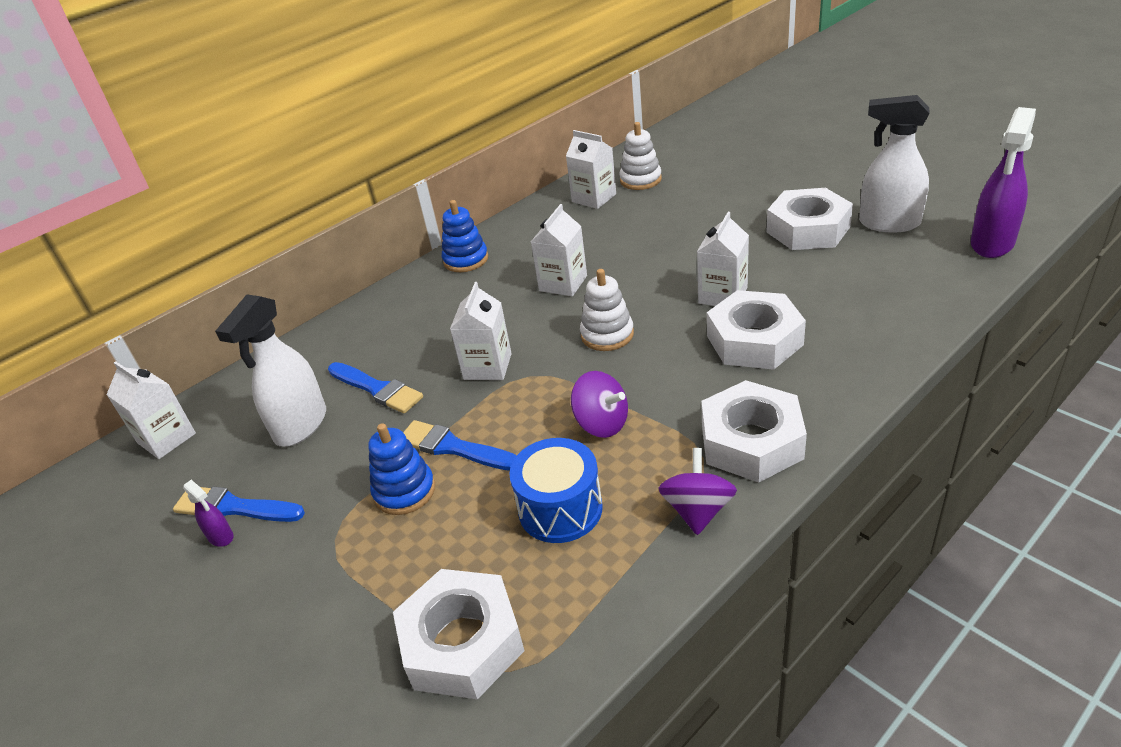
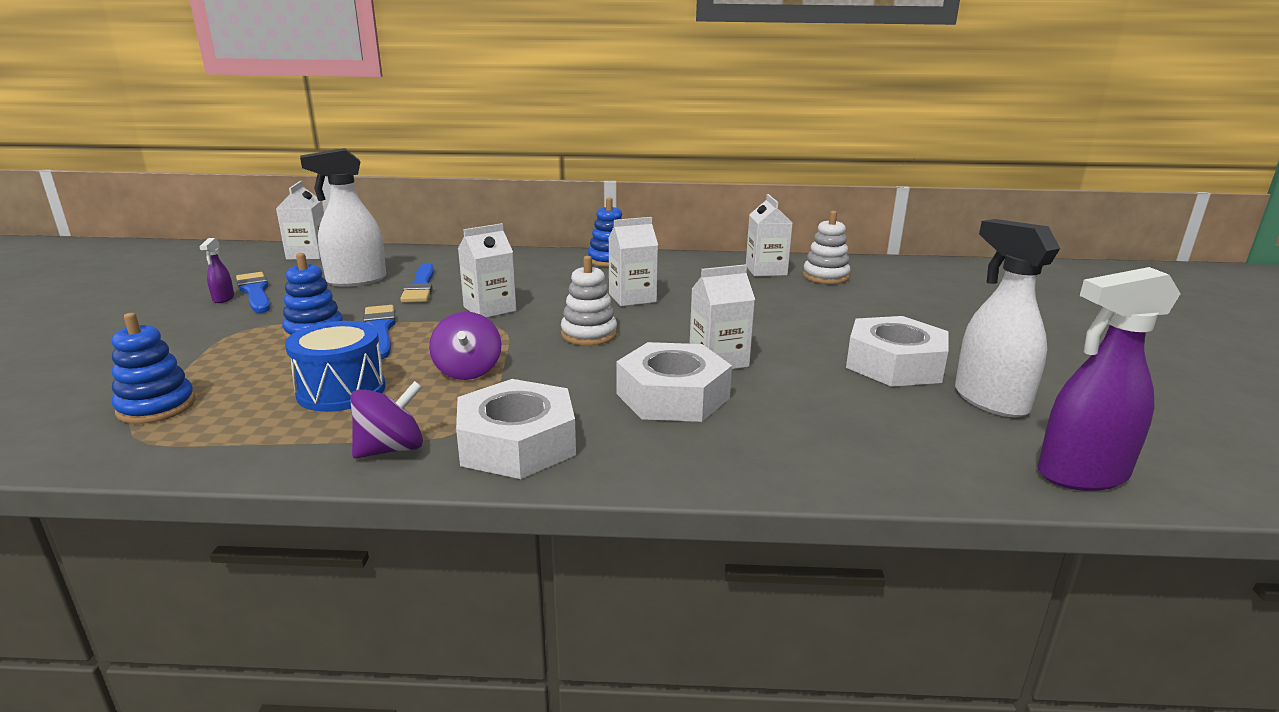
camera: 40 degrees right, 15 degrees down
(462, 642) = (156, 407): white nut -> blue stacking toy

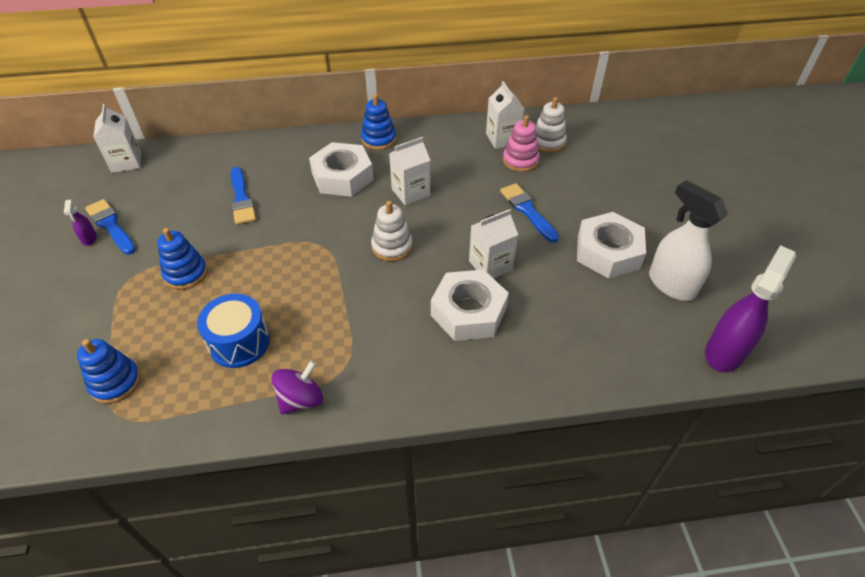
camera: 10 degrees left, 25 degrees up
(356, 280) = (185, 197): white spray bottle -> none
(380, 330) = (235, 264): blue brush -> blue brush (527, 211)
(468, 371) = (320, 305): purple spinning top -> none
(489, 309) = (307, 223): white carton -> none
(517, 443) = (381, 379): white nut -> white nut (342, 176)
(785, 286) = (520, 160): none -> pink stacking toy
(1081, 474) = (724, 352): purple spray bottle -> purple spray bottle turned 150 degrees clockwise

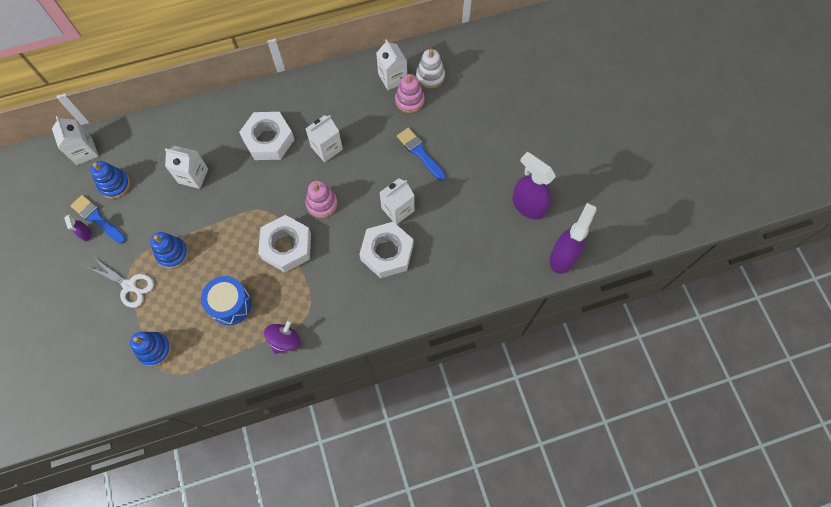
camera: 10 degrees left, 20 degrees up
(116, 301) = (129, 286): none -> white scissors
(241, 199) = (193, 176): blue brush -> white carton
(378, 139) = (290, 94): blue stacking toy -> blue stacking toy (115, 185)
(392, 246) = (322, 204): white stacking toy -> pink stacking toy
(608, 252) = (482, 183): white nut -> white nut (286, 246)
(670, 284) = (527, 205): white spray bottle -> purple spray bottle

